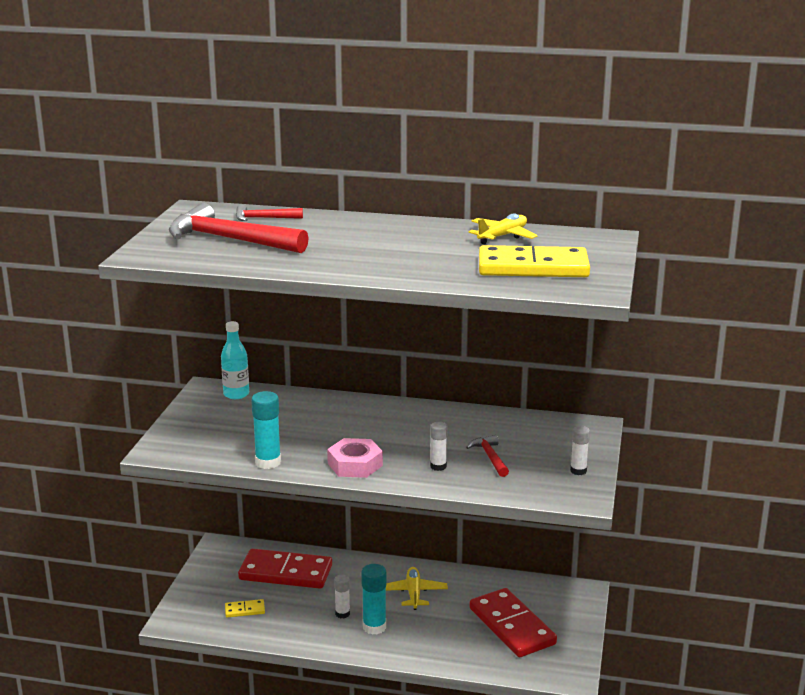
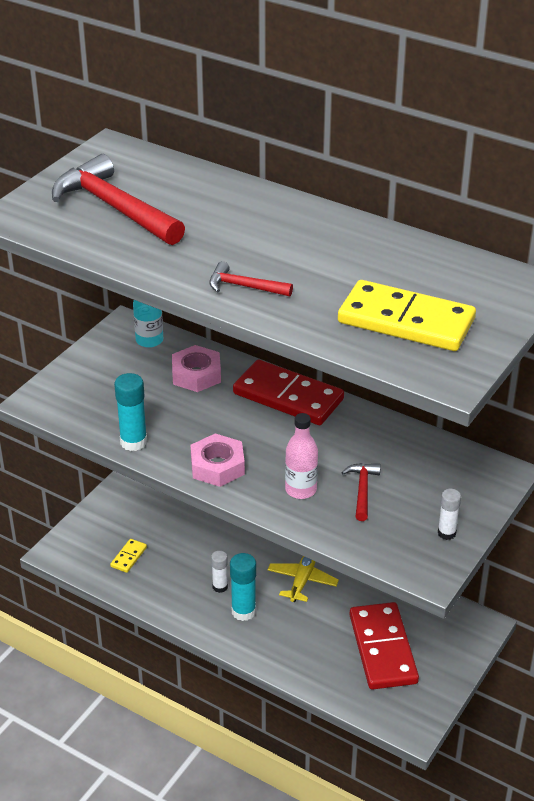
camera: 20 degrees right, 15 degrees up
(245, 610) = (128, 557): yellow domino -> yellow domino turned 75 degrees counterclockwise
(263, 218) = (170, 178): red hammer -> red hammer (244, 287)
(285, 573) = (187, 522): red domino -> red domino (288, 397)
(294, 409) = (196, 374): none -> pink nut
(438, 466) = (301, 490): white glue stick -> pink bottle
(502, 236) = (408, 259): yellow plane -> none

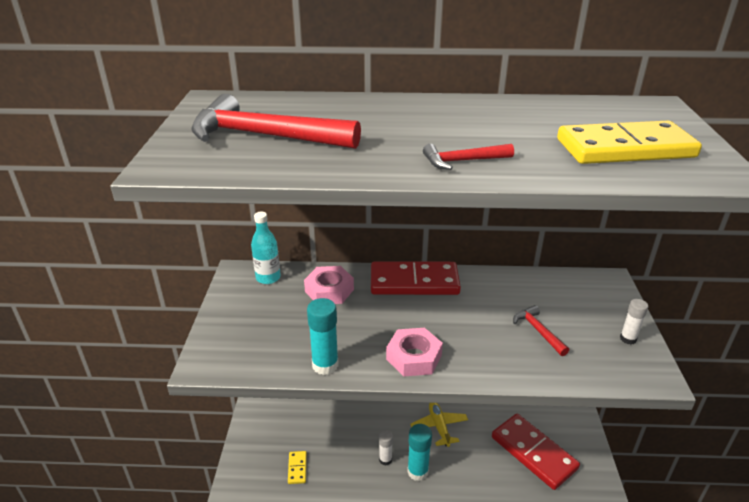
camera: 30 degrees left, 5 degrees down
(301, 490) = (495, 349): pink bottle -> none

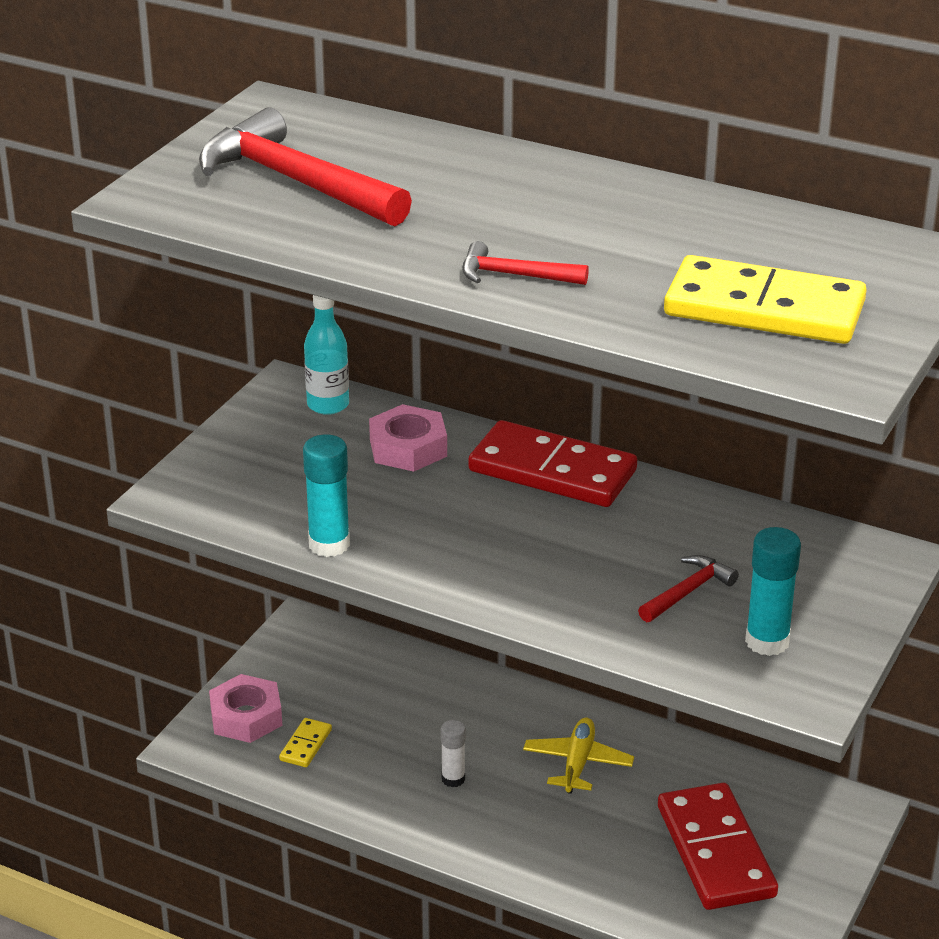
camera: 25 degrees right, 0 degrees up
(414, 357) = (463, 571): pink nut -> pink nut (246, 717)
(417, 472) = (495, 812): turquoise glue stick -> turquoise glue stick (767, 641)
(538, 331) = (688, 591): red hammer -> red hammer turned 45 degrees clockwise
(628, 339) = (825, 643): white glue stick -> none

